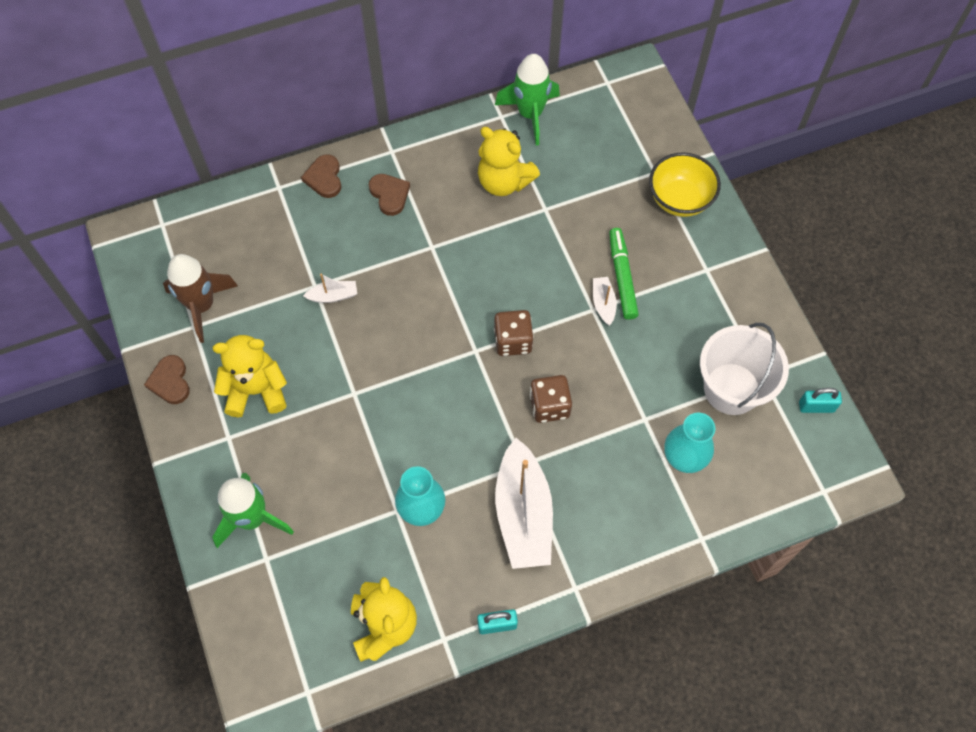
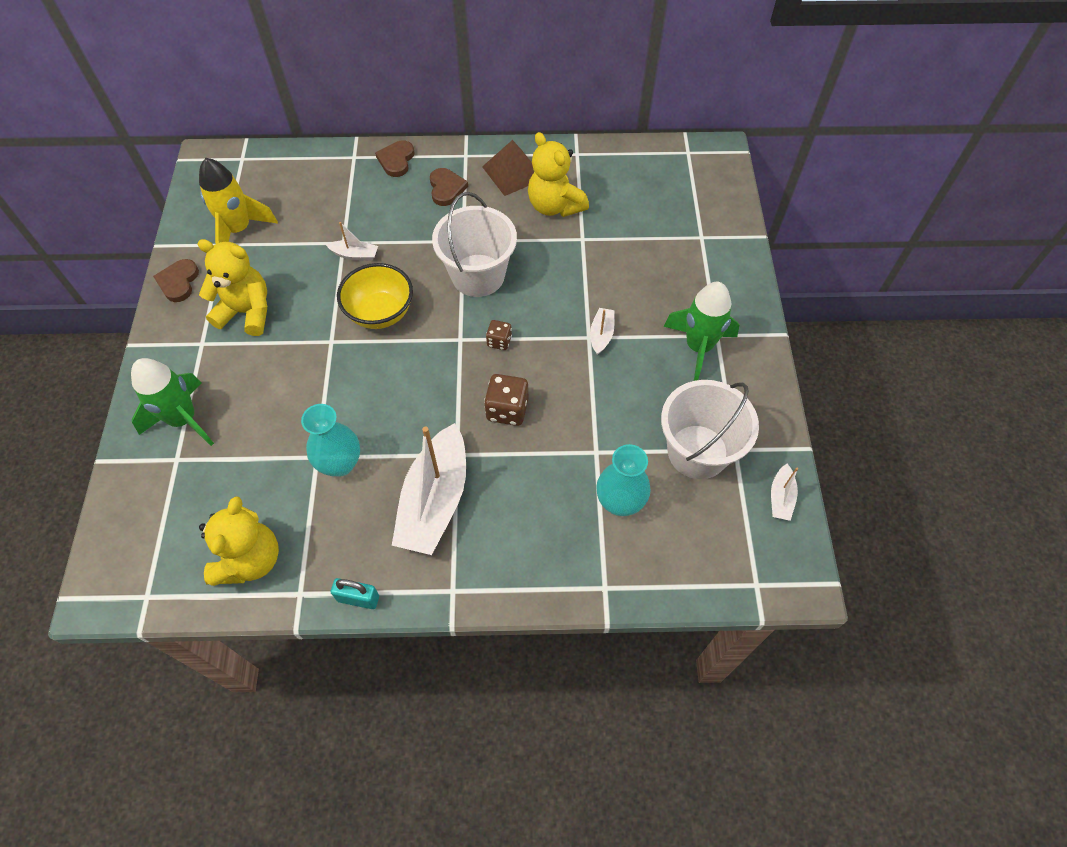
camera: 20 degrees right, 5 degrees down
(202, 306) = (239, 230): brown rocket -> yellow rocket
(447, 156) = (513, 172): none -> brown pyramid
(463, 279) = (478, 275): none -> white bucket
(513, 341) = (499, 341): brown dice -> brown dice, size x0.60
(530, 114) = (604, 159): green rocket -> green rocket (698, 347)
(622, 277) = (629, 317): green marker -> none
(679, 199) = (716, 266): yellow bowl -> yellow bowl (380, 313)
(816, 407) = (780, 497): turquoise padlock -> white boat

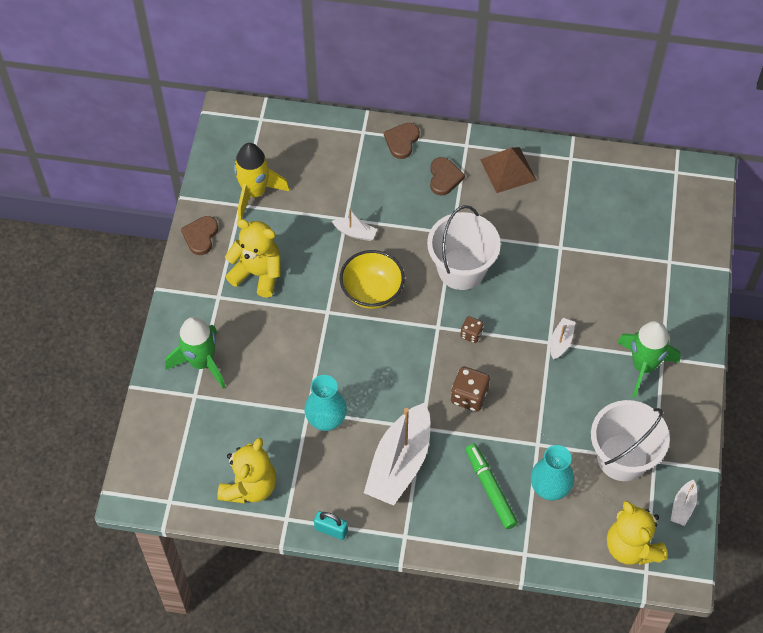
camera: 10 degrees right, 0 degrees up
(549, 514) = (490, 489): none -> green marker
(555, 206) = (541, 210): yellow teddy bear -> yellow teddy bear (631, 547)

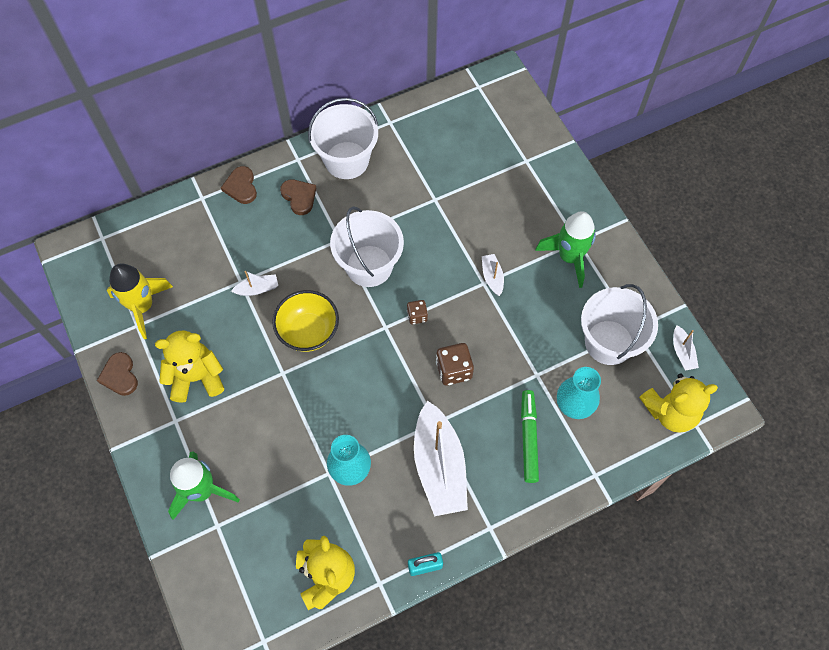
camera: 35 degrees left, 5 degrees up
(490, 489) = (528, 438): green marker -> green marker turned 60 degrees clockwise
(508, 170) = (346, 160): brown pyramid -> white bucket
(631, 547) = (670, 411): yellow teddy bear -> yellow teddy bear turned 45 degrees counterclockwise

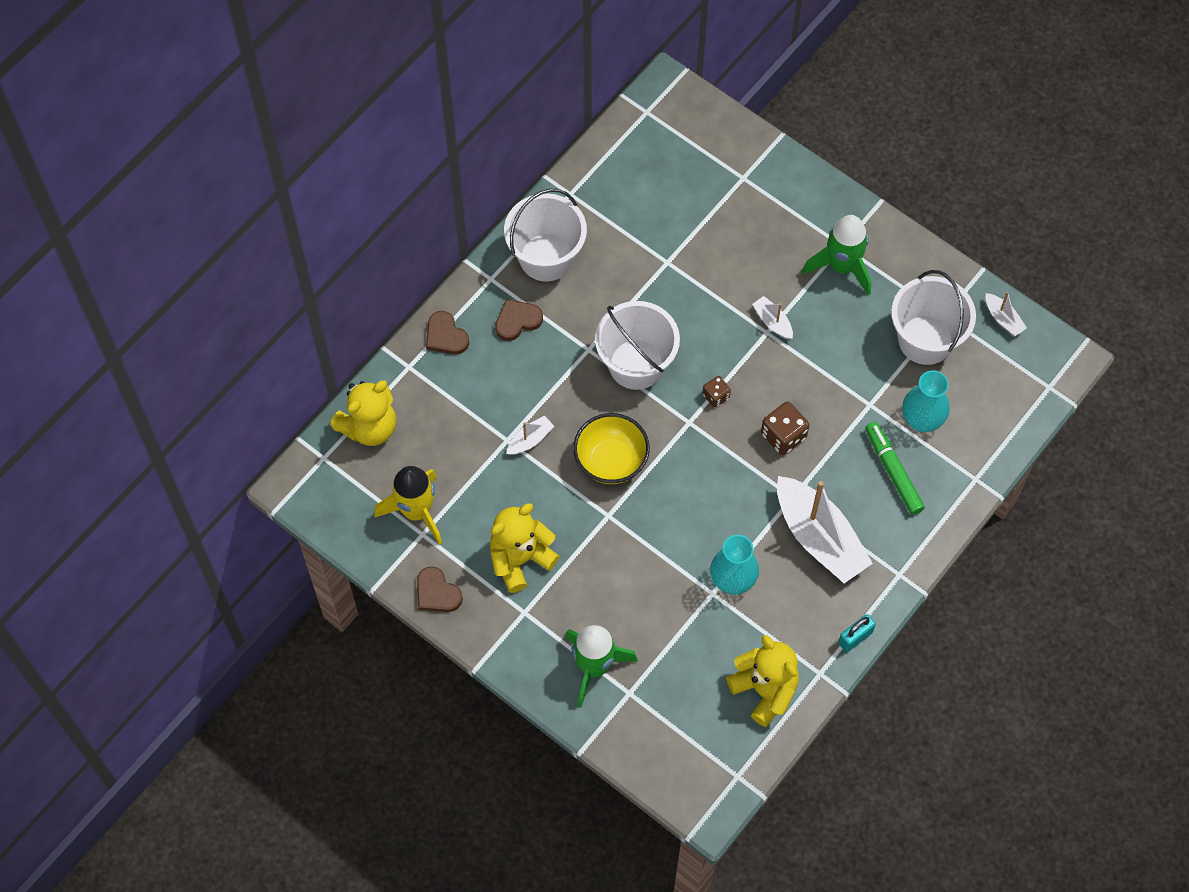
camera: 25 degrees left, 0 degrees up
(299, 197) = (517, 321): brown heart -> brown heart turned 60 degrees counterclockwise
(670, 411) = (1019, 384): yellow teddy bear -> yellow teddy bear (369, 427)

